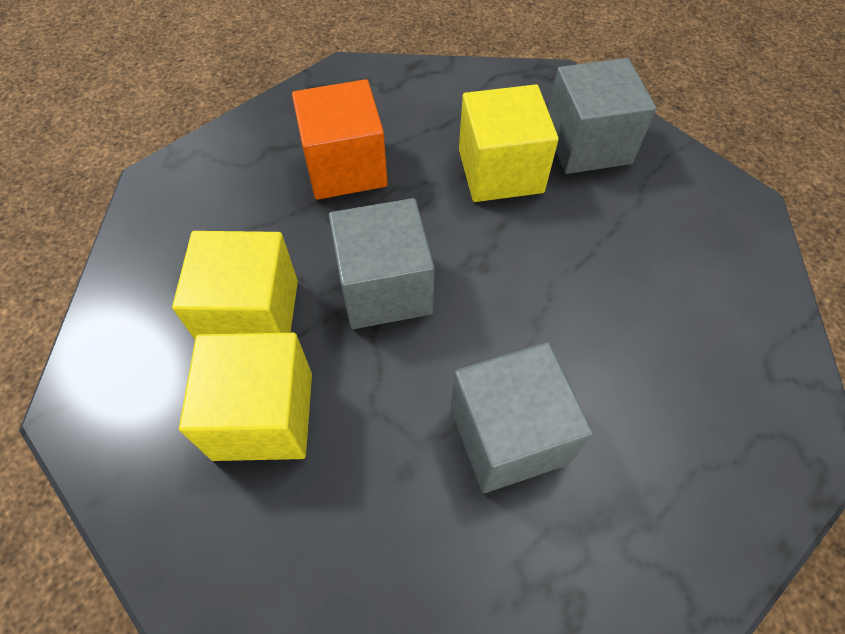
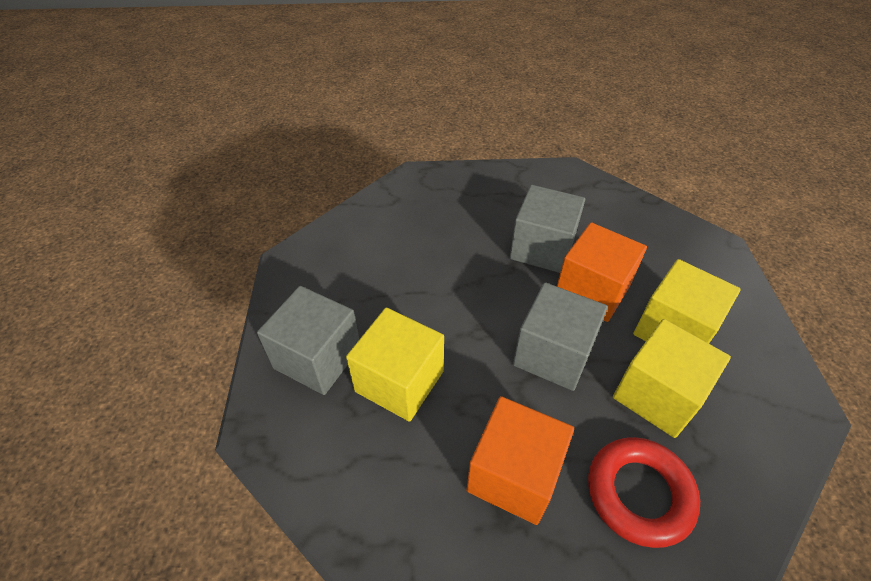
camera: 140 degrees left, 10 degrees down
(234, 215) = (639, 493): none -> red ring
(396, 407) = (592, 291): none -> orange cube

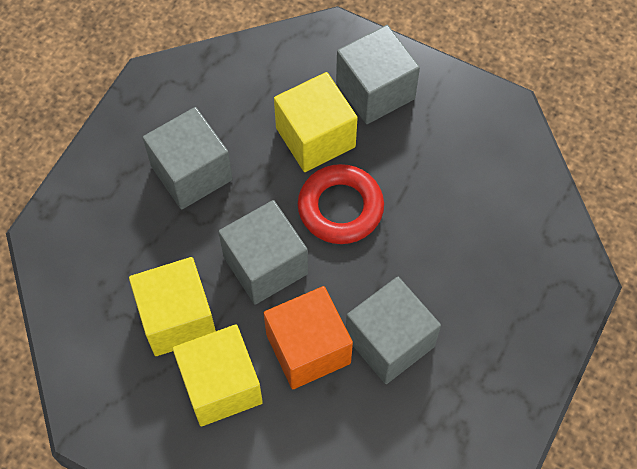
camera: 120 degrees right, 15 degrees up
(514, 474) = (191, 173): orange cube -> grey cube
(639, 493) = (123, 243): red ring -> red ring (340, 208)

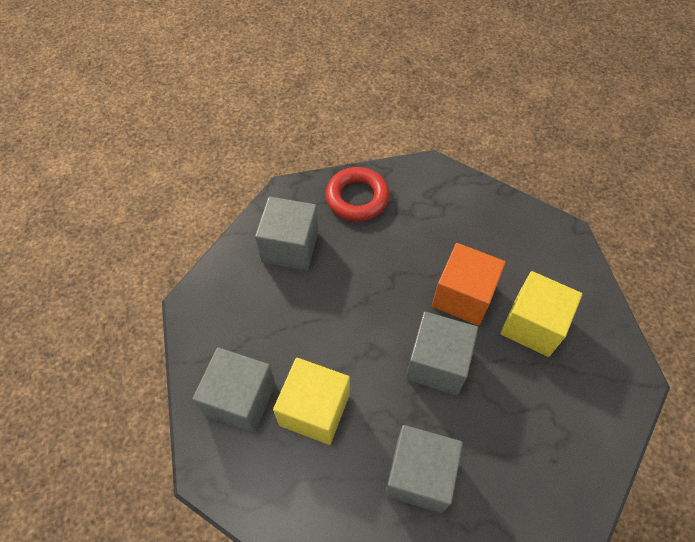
camera: 130 degrees left, 5 degrees down
(177, 318) = (523, 387): yellow cube -> none
(340, 208) = (355, 349): red ring -> red ring (357, 198)
(389, 341) = (416, 258): grey cube -> grey cube (290, 246)

